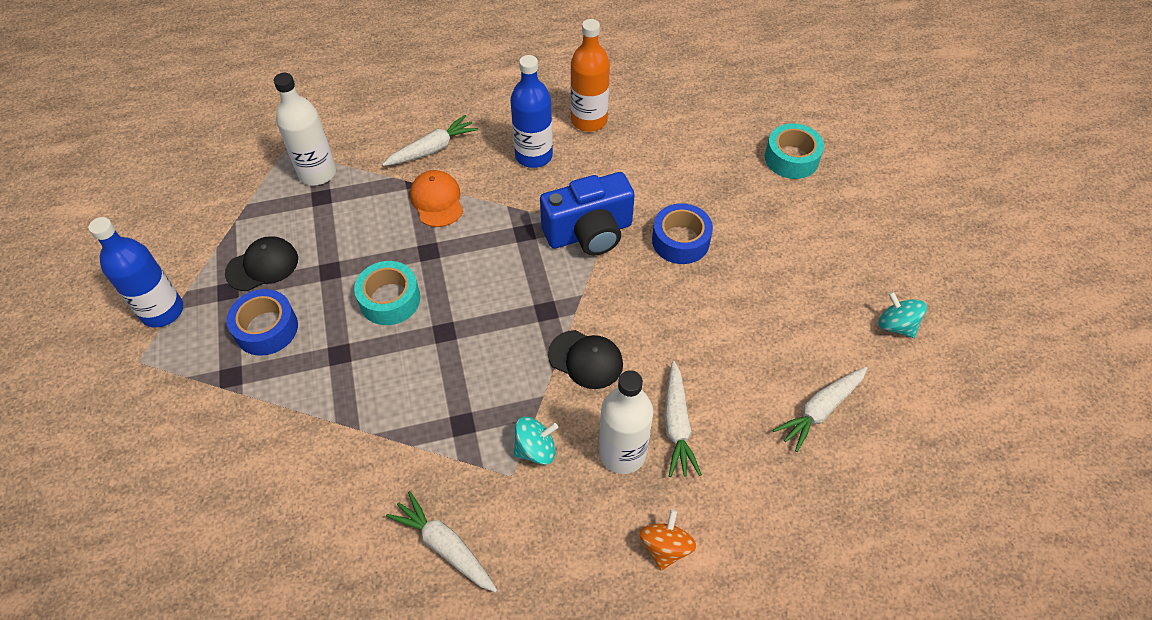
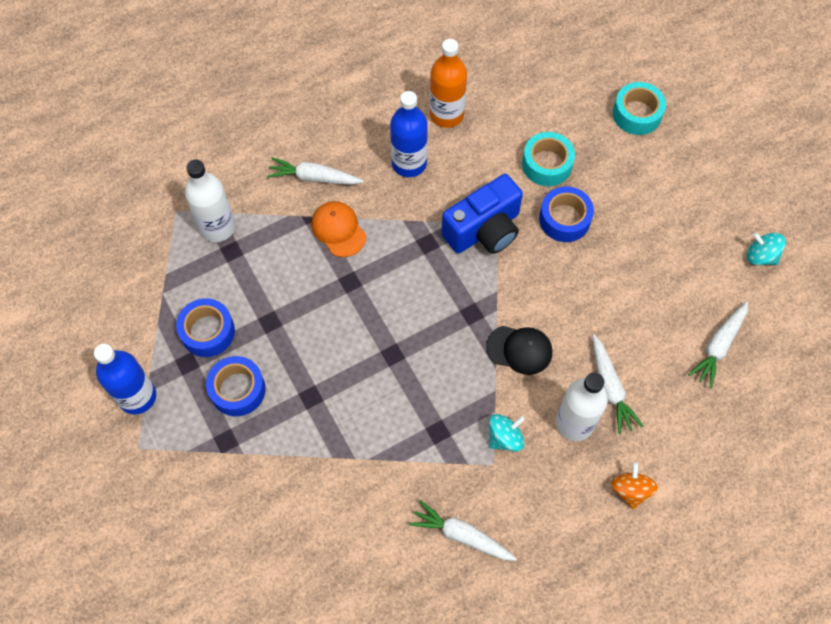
camera: 15 degrees left, 10 degrees up
(262, 266) = (207, 332): black cap -> blue tape
(390, 299) = (334, 336): turquoise tape -> turquoise tape (547, 164)
(432, 149) = (314, 177): white carrot -> white carrot turned 120 degrees counterclockwise

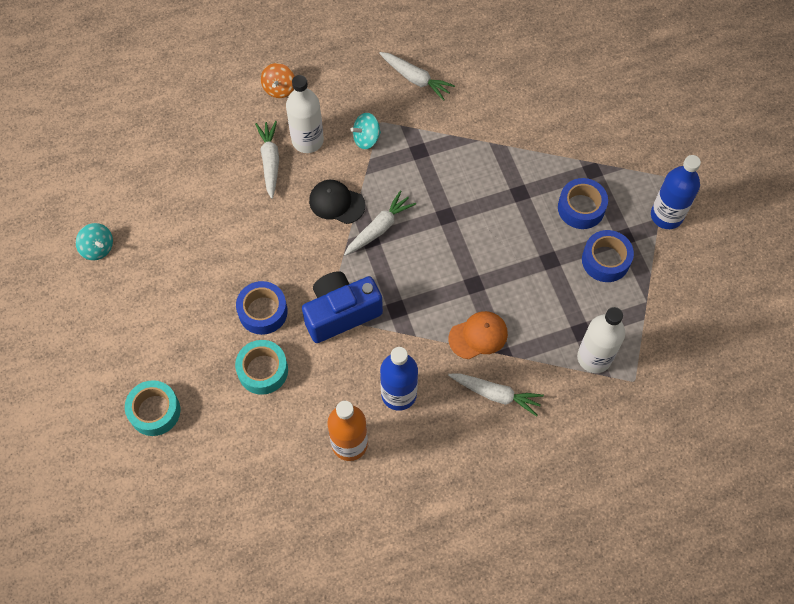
camera: 170 degrees left, 0 degrees up
(338, 230) = (478, 336): orange cap -> orange cap turned 90 degrees counterclockwise
(718, 346) = (168, 179): white carrot -> white carrot (379, 228)

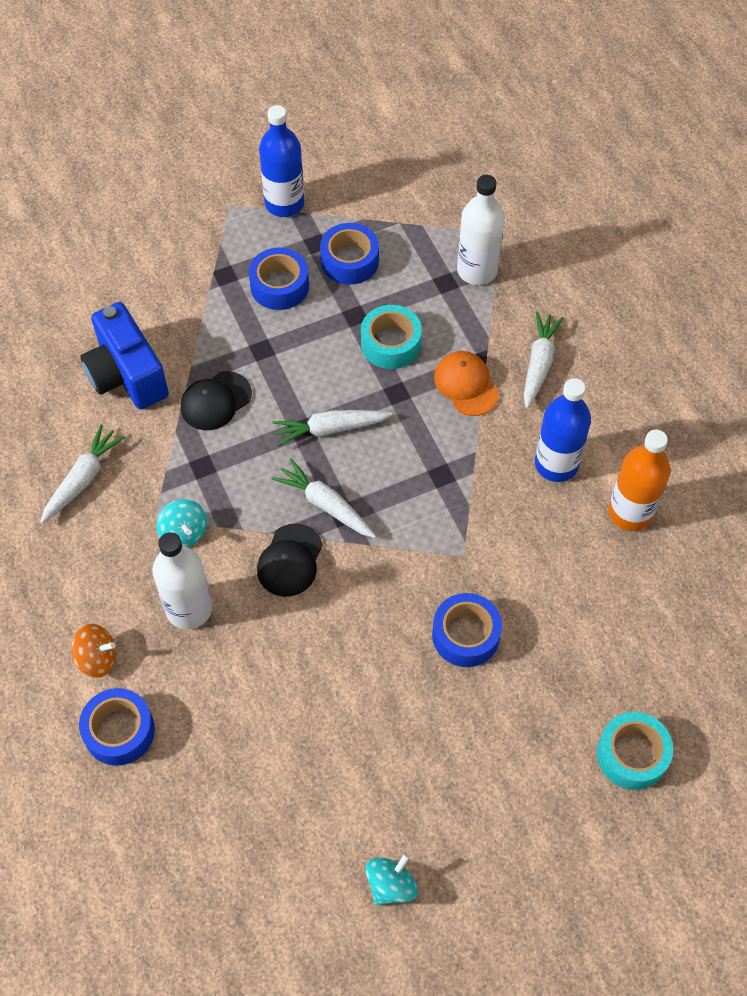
camera: 95 degrees left, 5 degrees down
(227, 100) = (119, 731): none -> blue tape
(263, 370) = (550, 624): turquoise tape -> turquoise tape (390, 344)
(270, 161) = (226, 655): white carrot -> white carrot (330, 429)
(341, 313) = (455, 539): blue camera -> blue camera (127, 375)
(474, 161) = (215, 401): none -> black cap

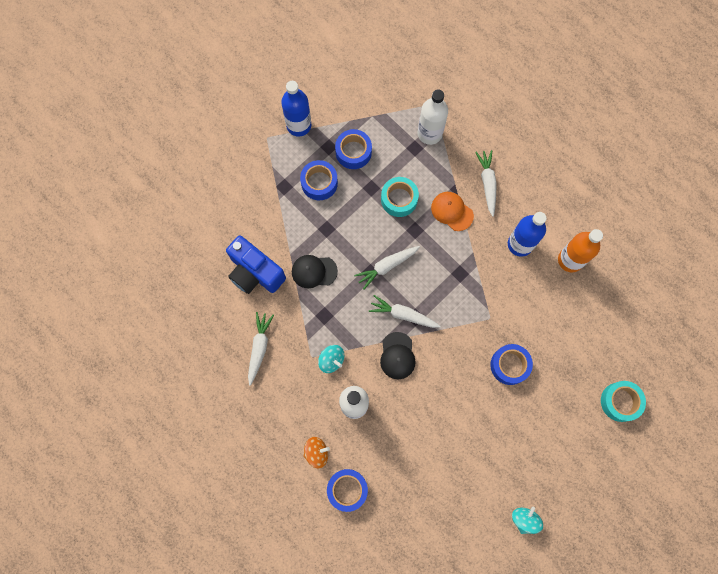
camera: 20 degrees left, 15 degrees up
(215, 401) = (314, 271): black cap -> black cap turned 60 degrees clockwise

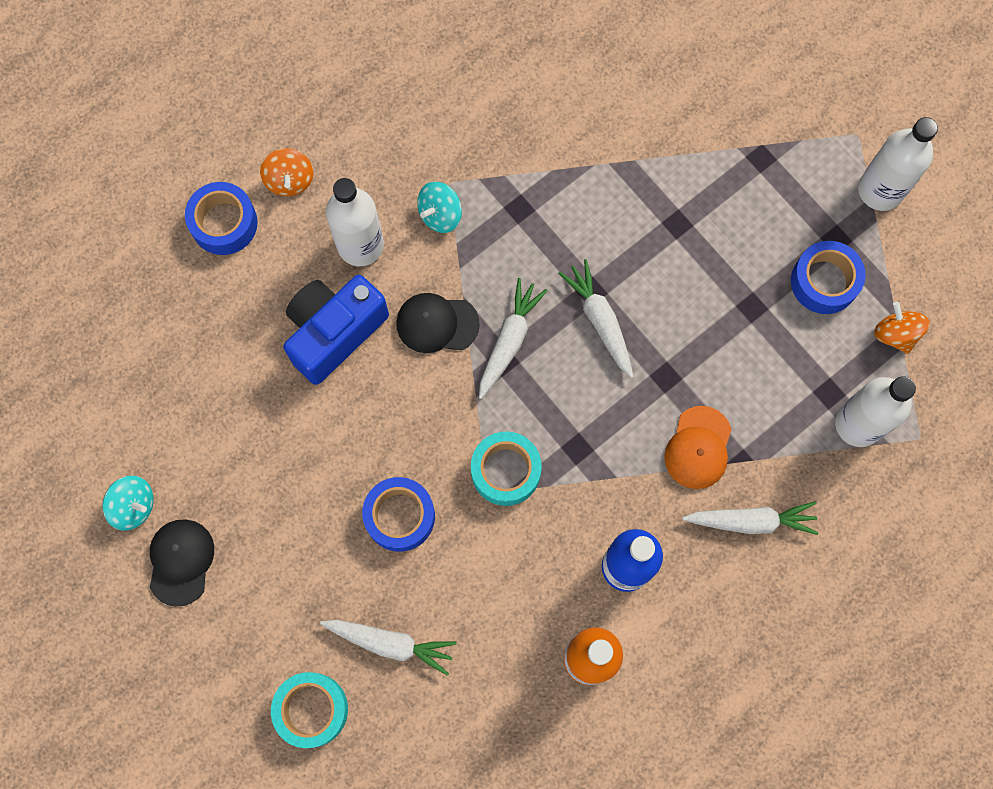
camera: 95 degrees right, 0 degrees up
(255, 272) = (604, 102): blue camera -> blue camera (334, 332)
(259, 348) = (473, 102): white carrot -> white carrot (390, 643)
(299, 125) = (880, 190): blue bottle -> white bottle
(314, 271) = (600, 197): black cap -> black cap (181, 562)
(319, 183) = (765, 218): blue tape -> none
(379, 116) = (895, 334): none -> orange spinning top
(399, 199) = (727, 354): turquoise tape -> turquoise tape (505, 471)
(452, 211) = (698, 448): orange cap -> orange cap turned 150 degrees clockwise

